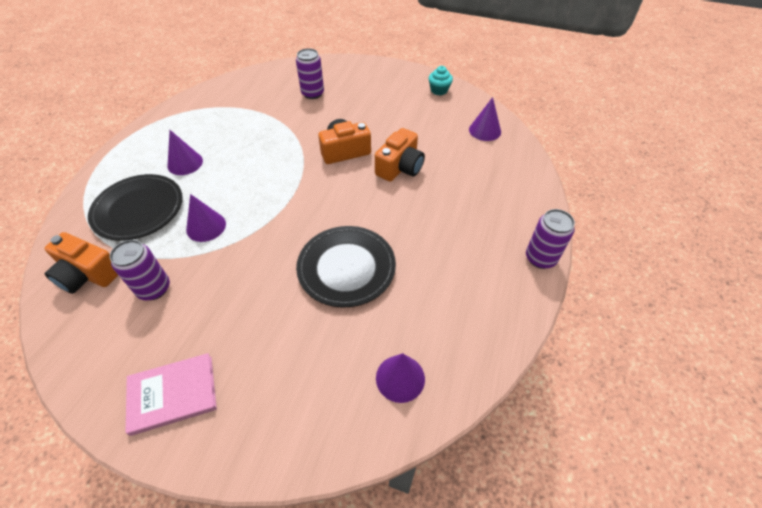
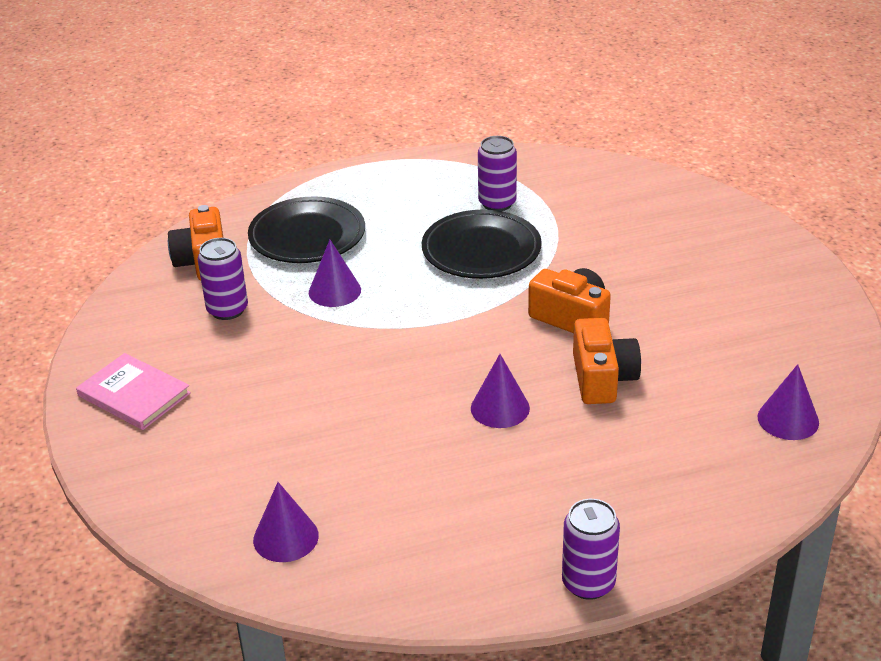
camera: 55 degrees right, 15 degrees down
(185, 163) = (403, 220): purple cone -> purple cone (500, 408)
(312, 93) = (645, 232): purple can -> purple can (497, 203)
(346, 268) = (388, 421): black plate -> black plate (481, 250)
(400, 167) = (602, 378): orange camera -> orange camera turned 90 degrees counterclockwise
(439, 90) = (818, 332): turquoise cupcake -> none

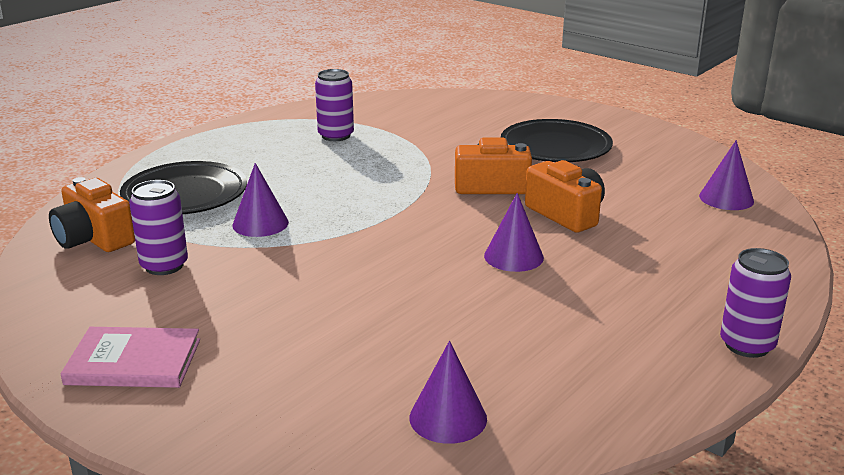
camera: 35 degrees left, 10 degrees down
(481, 250) = (360, 165): black plate -> black plate (555, 147)

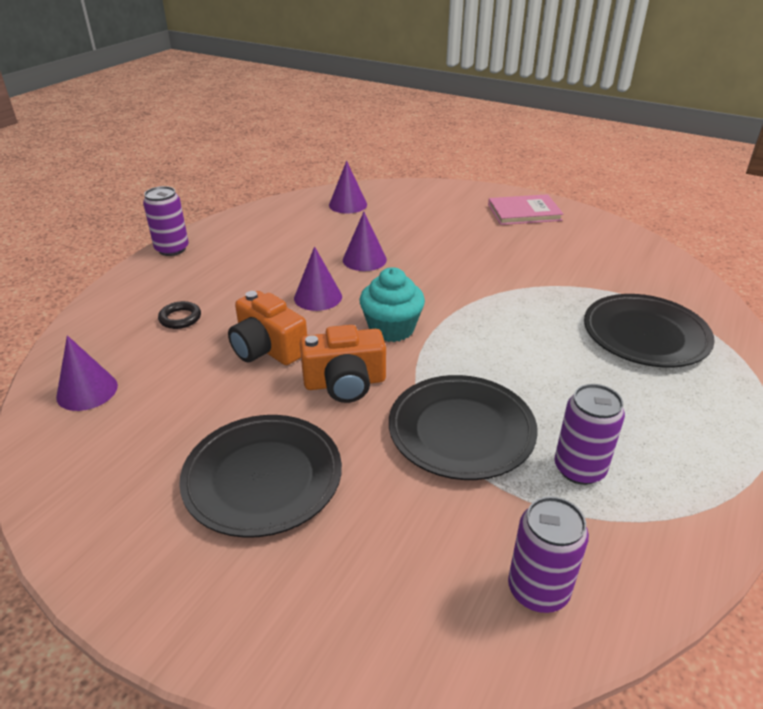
camera: 170 degrees right, 10 degrees up
(94, 238) = (656, 281): orange camera -> none
(164, 265) = (575, 265): purple can -> purple can (538, 590)
(260, 223) = (542, 308): purple cone -> purple cone (364, 259)
(405, 155) = (461, 431): none -> black plate
(435, 219) = (391, 329): none -> turquoise cupcake
(674, 248) = (180, 318): none -> black ring

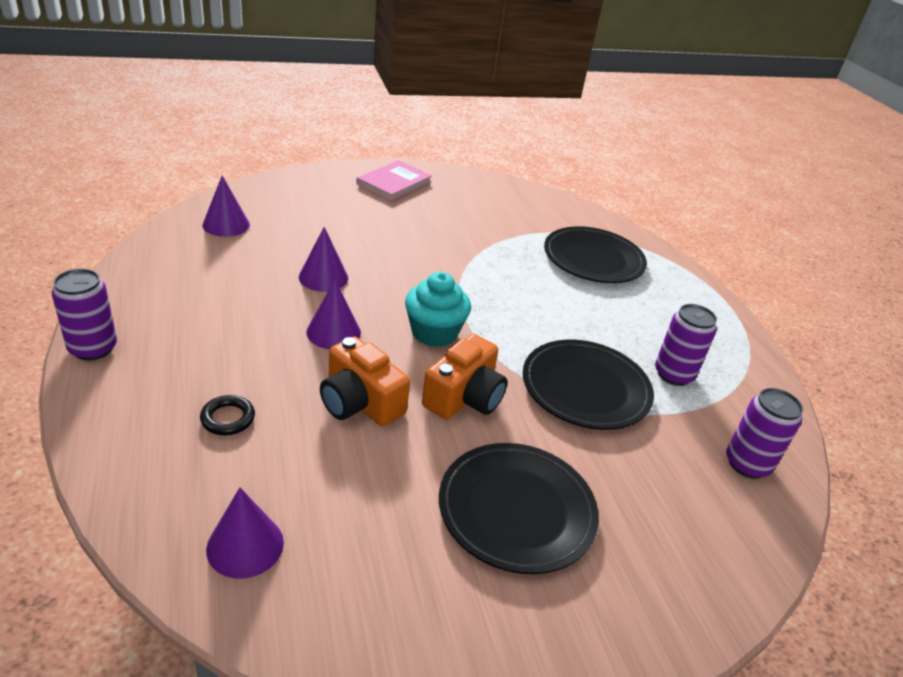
camera: 50 degrees left, 0 degrees up
(267, 348) = (360, 402): orange camera -> orange camera turned 45 degrees clockwise

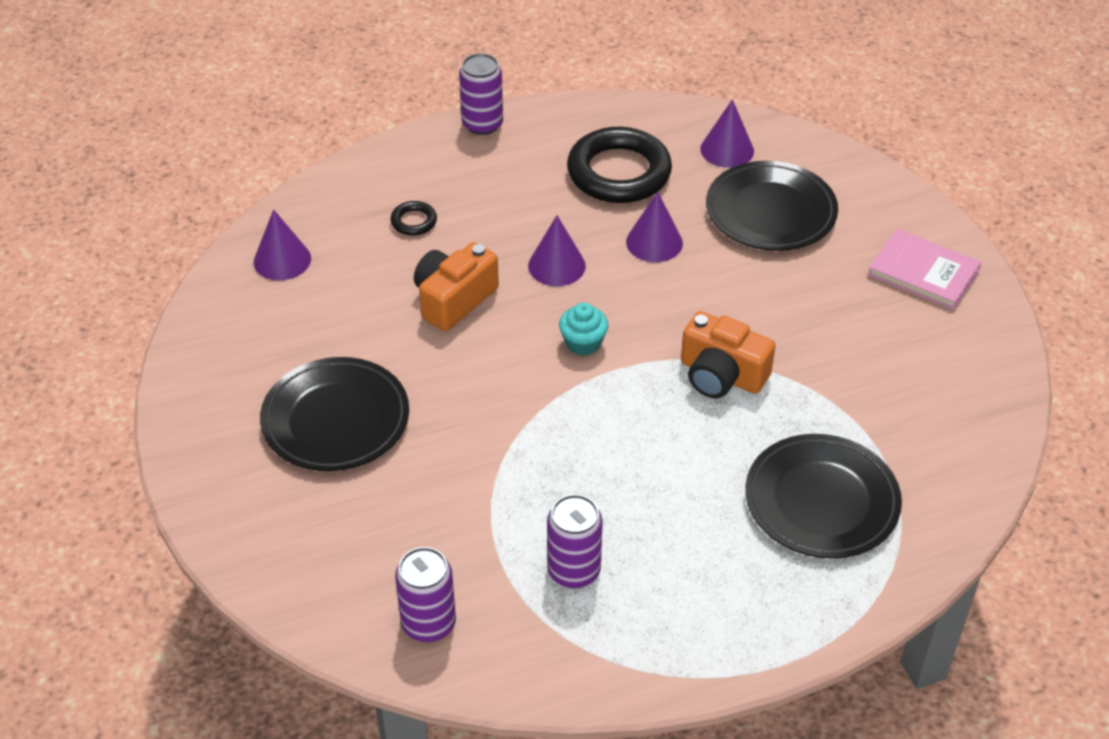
camera: 90 degrees right, 10 degrees up
(224, 279) = (619, 172): none -> black ring
(434, 332) = (583, 343): turquoise cupcake -> turquoise cupcake, size x0.66
(464, 397) = (480, 375): orange camera -> orange camera (721, 375)
(585, 388) = (522, 478): black plate -> black plate (770, 211)

